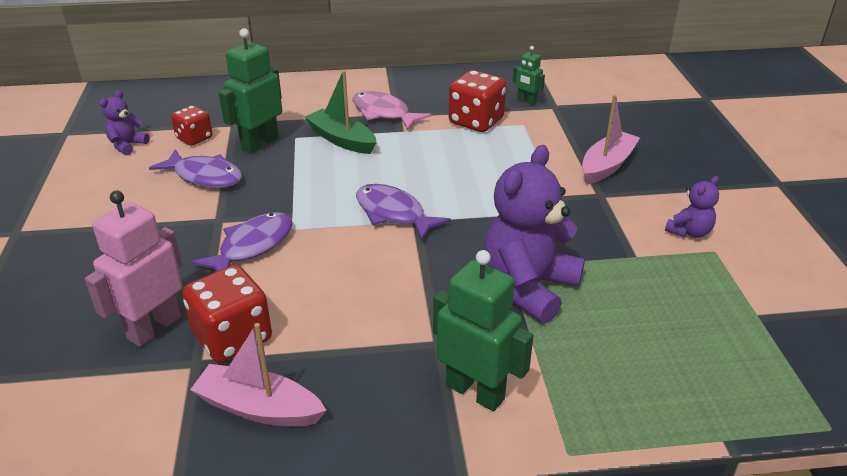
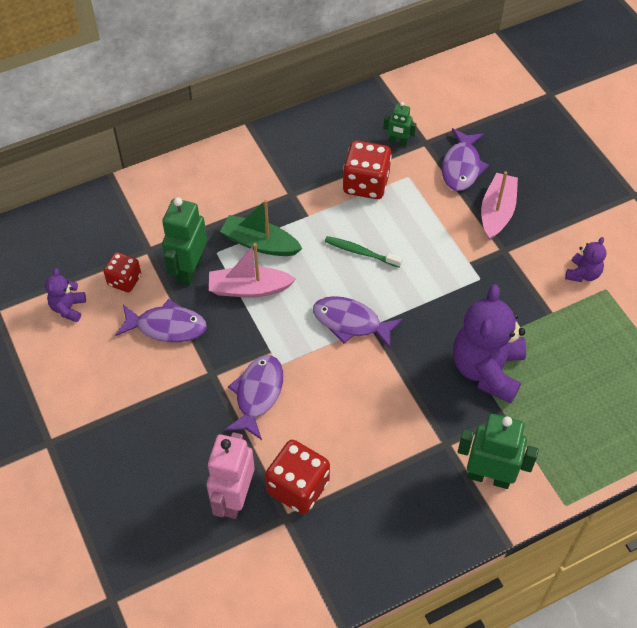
camera: 20 degrees left, 20 degrees up
(259, 408) = (353, 539): pink boat -> pink boat (249, 288)
(384, 113) = (278, 195): pink fish -> none
(439, 165) = (360, 252): none -> green toothbrush
(584, 128) = (461, 167): none -> purple fish

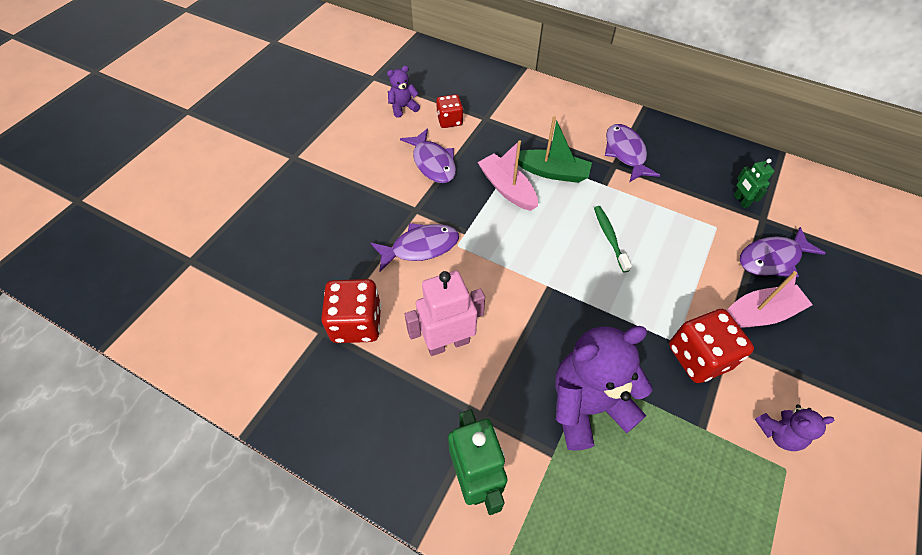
camera: 55 degrees right, 0 degrees up
(189, 270) = (490, 147): green robot -> none
(234, 498) = (318, 285): pink robot -> pink robot (447, 343)
(260, 243) = (552, 172): green boat -> green boat turned 120 degrees clockwise
(351, 322) = (538, 270): purple fish -> purple fish (625, 153)
(366, 184) = (676, 203): red dice -> red dice (698, 357)

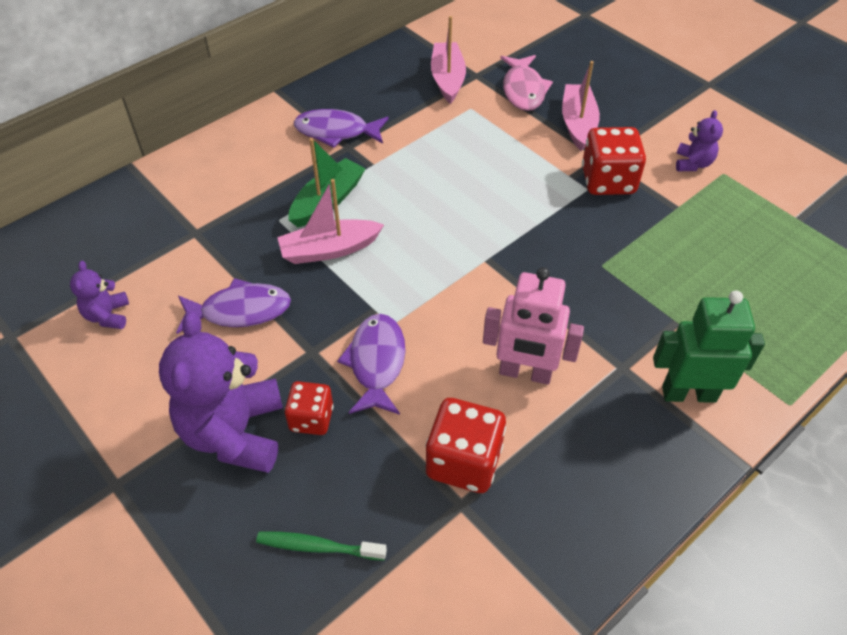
camera: 70 degrees left, 5 degrees down
(447, 343) = (525, 373): pink robot -> pink robot turned 75 degrees counterclockwise
(449, 121) = (173, 271): red dice -> red dice (311, 419)
(587, 405) = (634, 278): purple teddy bear -> purple teddy bear (234, 433)
(609, 237) = (446, 188): green toothbrush -> green toothbrush (318, 546)
(740, 201) = (447, 79): green robot -> pink boat
(772, 259) = (523, 90): purple fish -> pink fish

